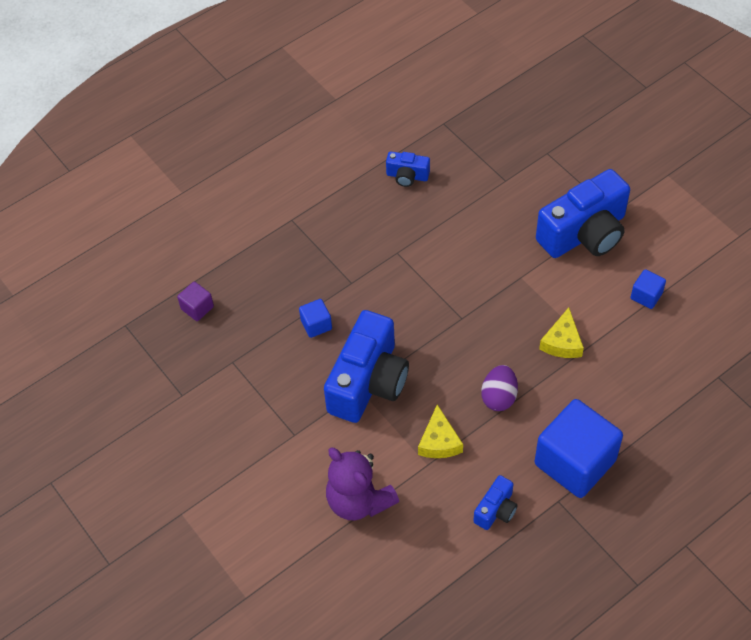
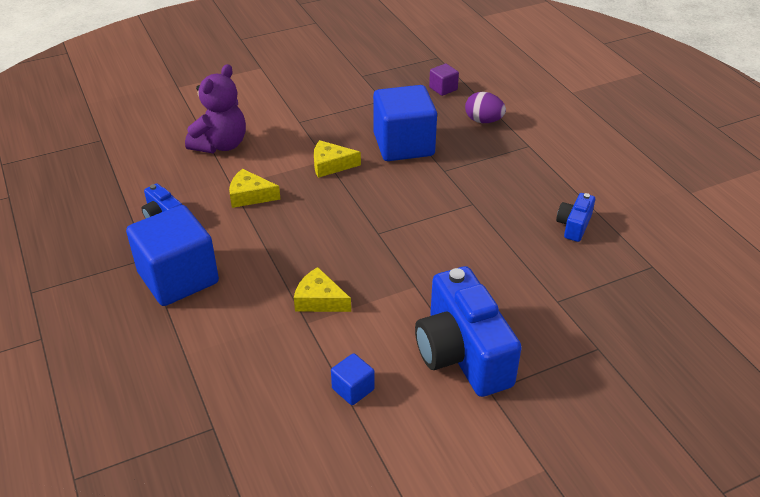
camera: 100 degrees right, 15 degrees down
(316, 325) = (403, 145): blue cube -> blue cube, size x2.27
(359, 500) = (221, 145): purple teddy bear -> purple teddy bear turned 150 degrees clockwise
(368, 382) = (331, 165): blue camera -> yellow cheese
(499, 397) = (276, 241): purple egg -> purple egg (483, 121)

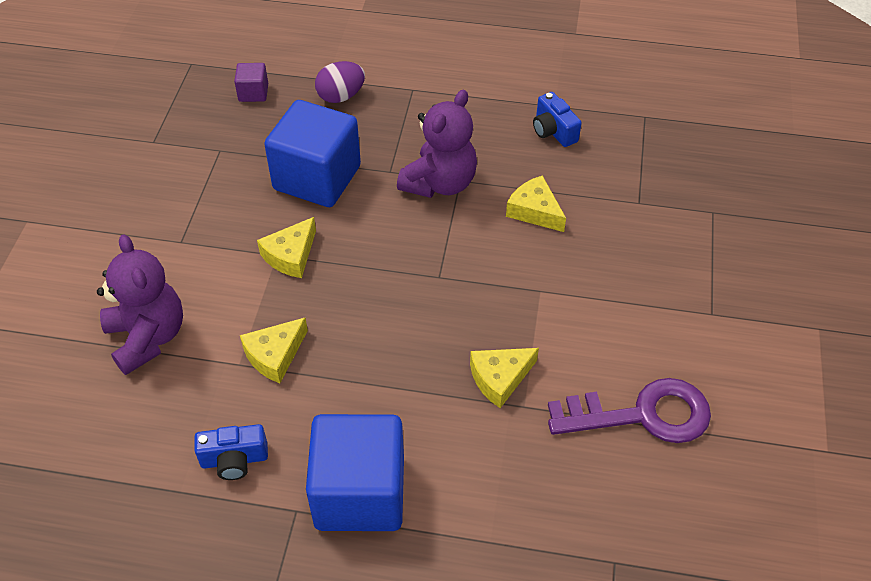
camera: 55 degrees left, 10 degrees up
(353, 389) = (642, 415): blue cube -> purple key
(459, 196) = (440, 183): none -> purple teddy bear
(462, 354) = (655, 307): blue camera -> none
(485, 250) = (534, 211): none -> yellow cheese

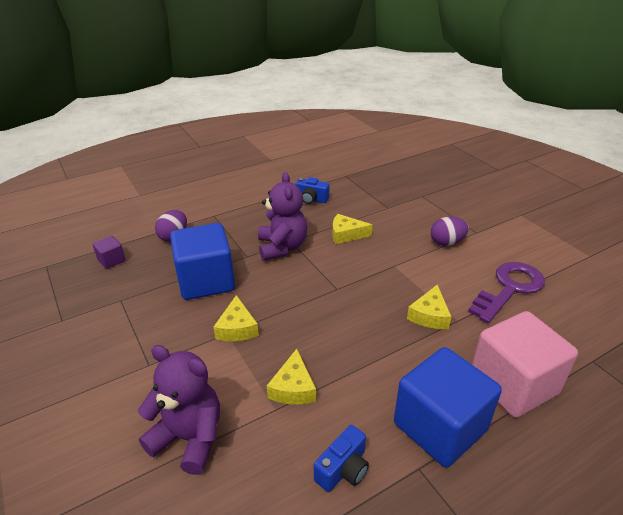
camera: 40 degrees left, 15 degrees down
(486, 514) = (513, 384): none -> pink cube
(649, 302) = (447, 242): none -> purple egg

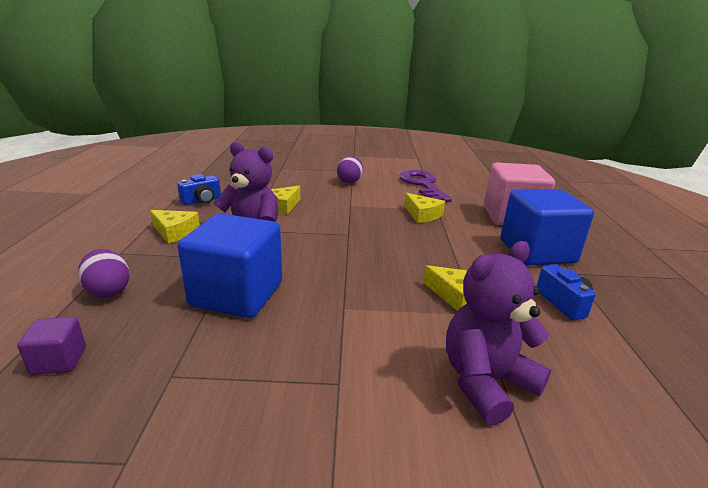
camera: 60 degrees left, 10 degrees down
(237, 328) = (343, 299): yellow cheese -> yellow cheese (175, 232)

